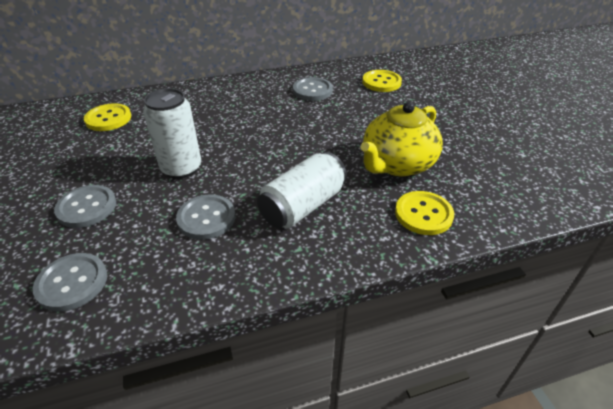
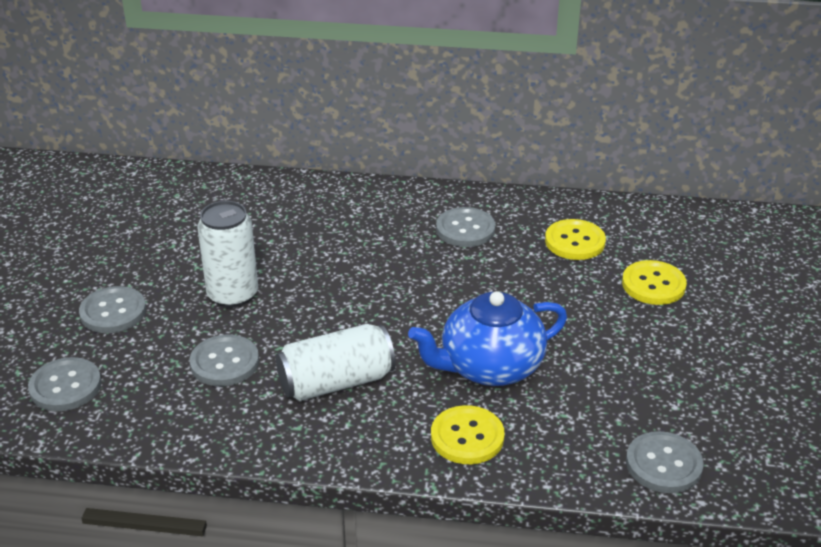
camera: 25 degrees right, 5 degrees down
(108, 119) = (187, 204): yellow button -> yellow button (653, 284)
(397, 164) = (490, 367): yellow teapot -> blue teapot
(553, 191) = (663, 464): none -> grey button

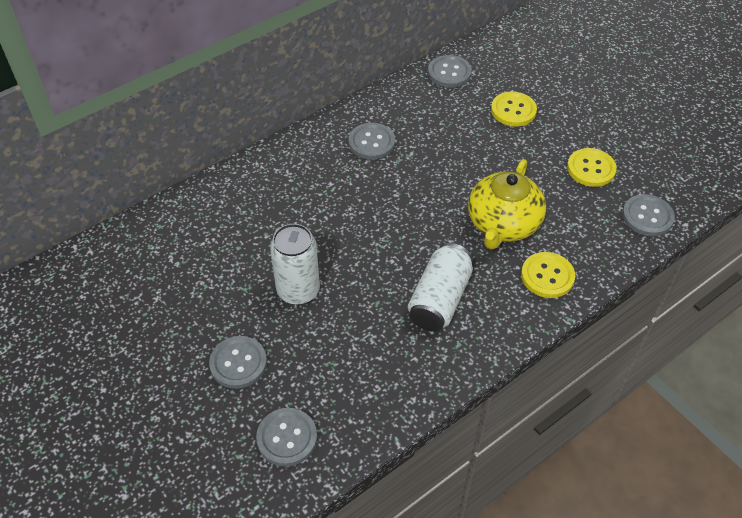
camera: 45 degrees left, 15 degrees up
(224, 362) = (360, 339): grey button -> grey button (449, 73)
(490, 367) = (503, 224): blue teapot -> yellow teapot
(575, 241) = (440, 109): yellow button -> yellow button (591, 169)

